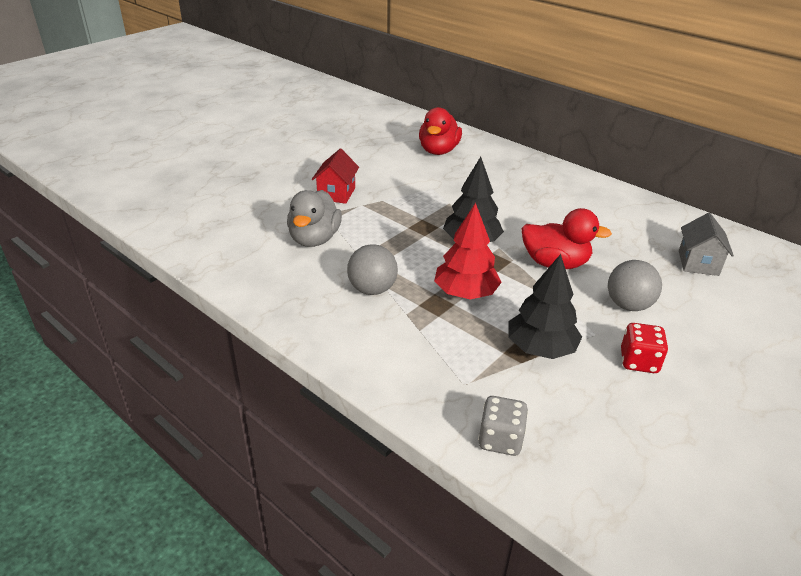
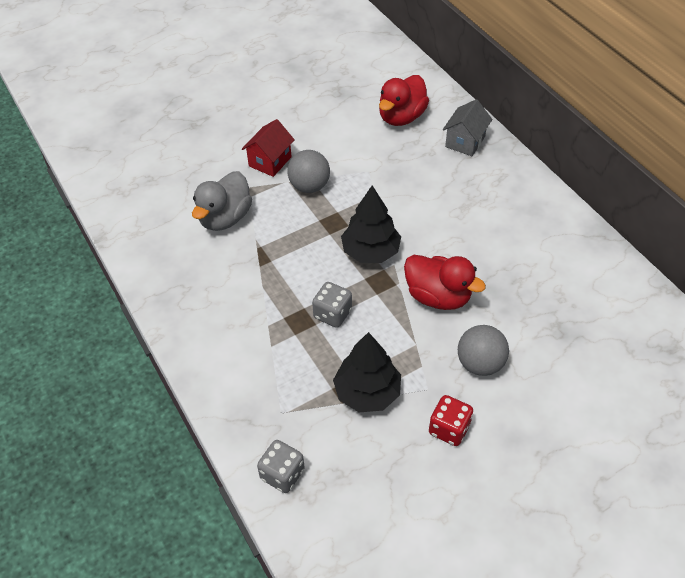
camera: 20 degrees right, 15 degrees up
(372, 289) = (250, 290): grey ball -> grey ball (309, 186)
(465, 293) = (332, 314): red tree -> grey dice
(698, 263) = (587, 328): grey house -> grey house (465, 142)

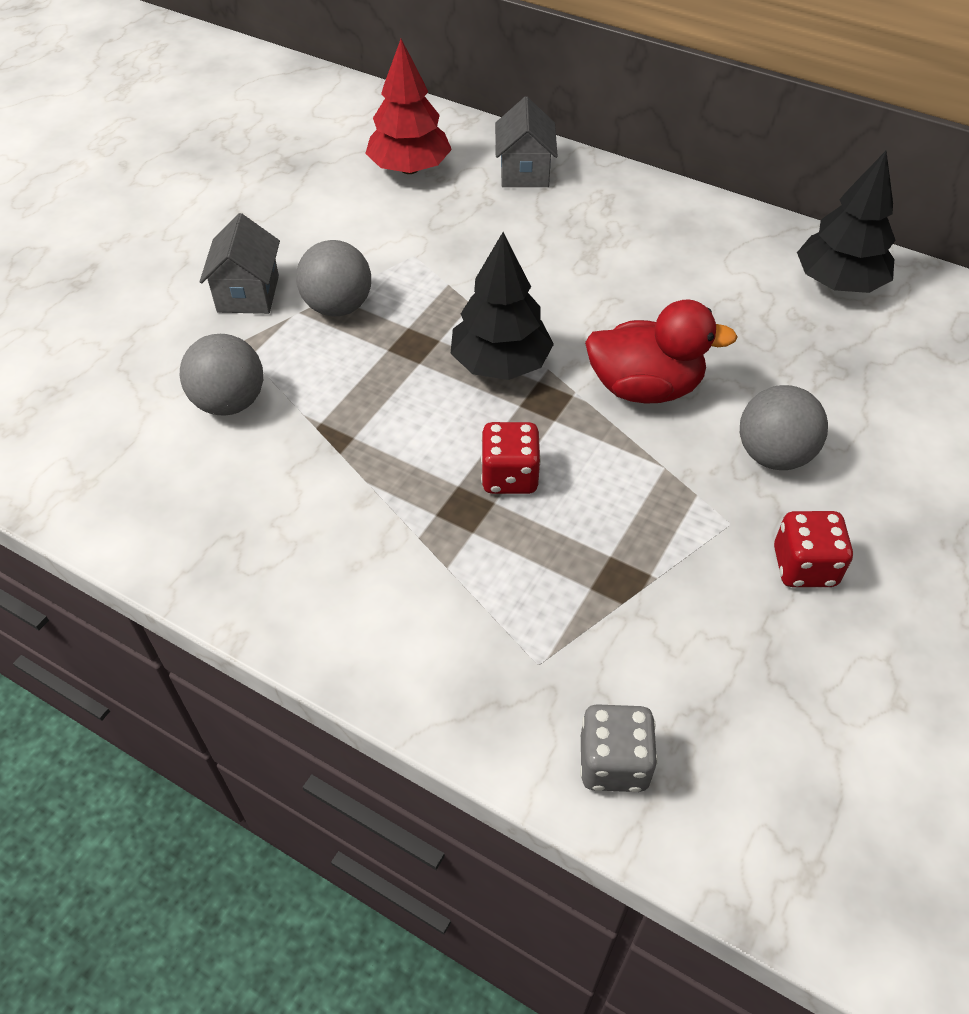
camera: 30 degrees left, 0 degrees up
(225, 218) = (230, 402): grey duck -> grey ball
(270, 161) = (248, 294): red house -> grey house
(332, 314) = (509, 476): grey dice -> red dice
(367, 392) = (648, 569): black tree -> black tree (838, 283)
(401, 117) = (410, 169): red duck -> red tree

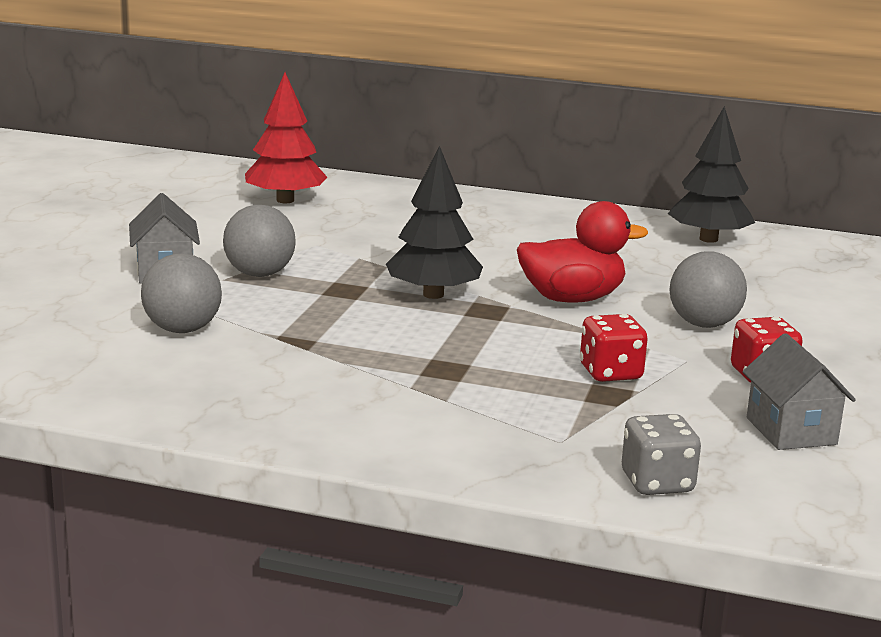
camera: 15 degrees left, 30 degrees down
(509, 476) = (476, 350): red dice -> red dice (610, 373)
(524, 172) = (396, 197): grey house -> grey house (791, 431)

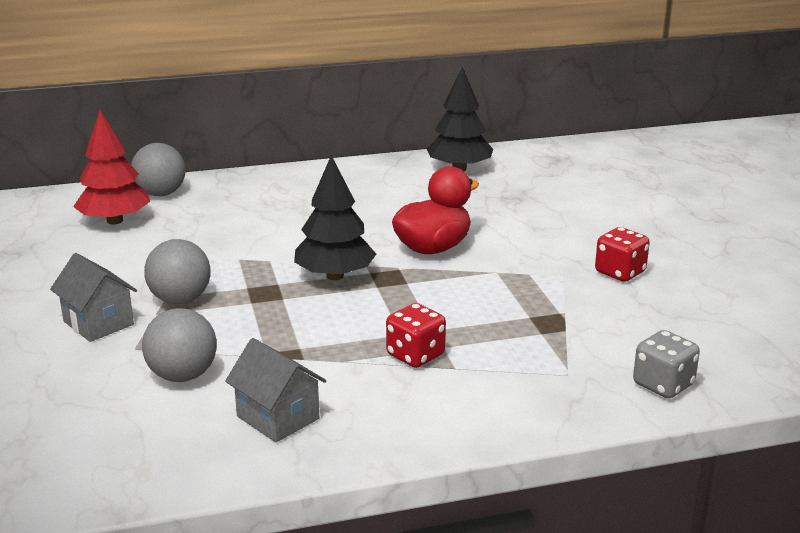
camera: 30 degrees left, 5 degrees up
(610, 373) = (531, 304): red dice -> red dice (415, 355)
(703, 324) = (538, 242): grey ball -> grey ball (161, 194)
(791, 431) = (686, 311): grey house -> grey house (278, 417)

